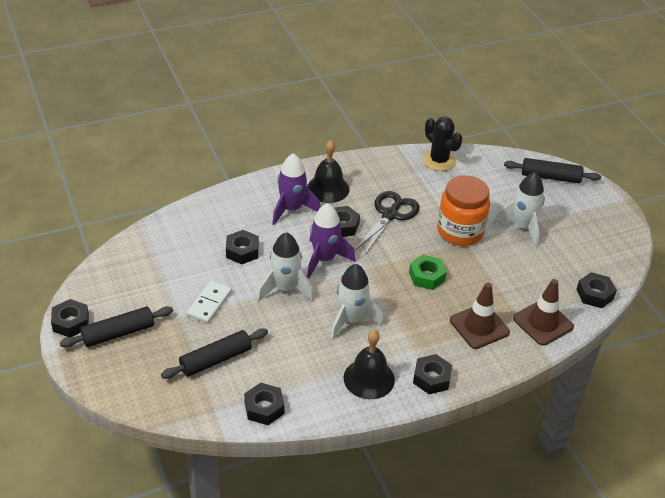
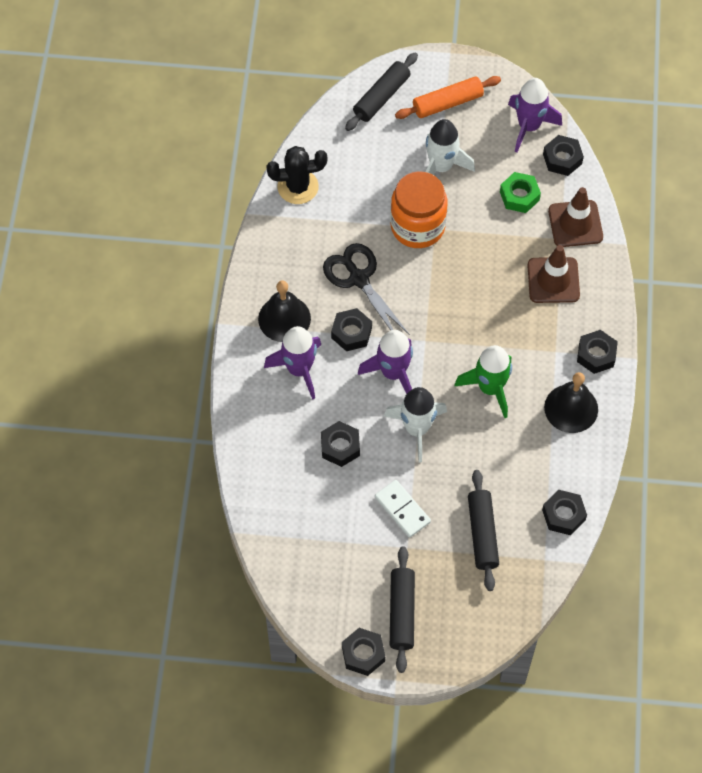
camera: 60 degrees left, 20 degrees up
(351, 320) = (490, 388): white rocket -> green rocket
(427, 276) = (465, 291): green nut -> green nut (519, 196)
(579, 212) = (447, 103): none -> orange rolling pin
(604, 264) = (528, 126): none -> purple rocket

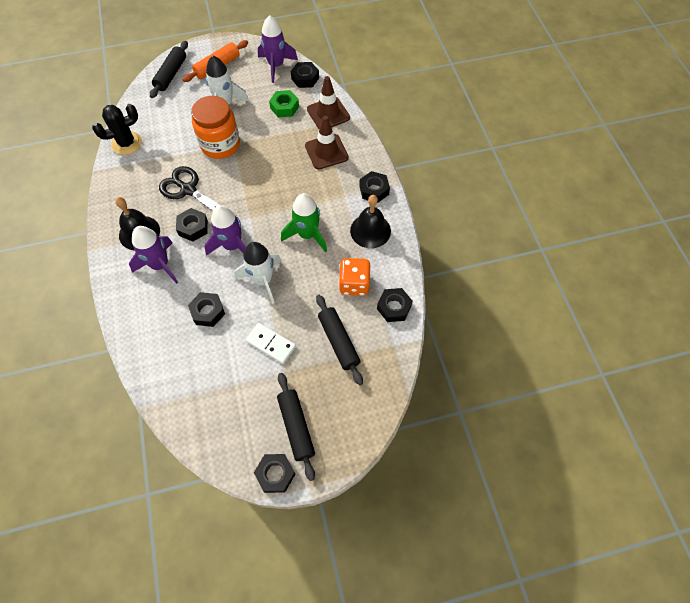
camera: 20 degrees left, 0 degrees up
(526, 470) = (354, 284): none -> orange dice

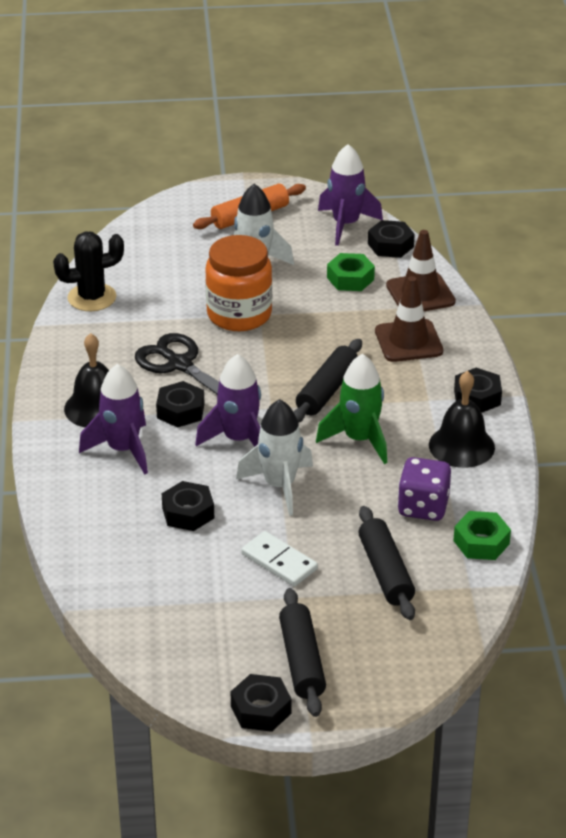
camera: 10 degrees right, 25 degrees down
(171, 74) = (174, 219): black rolling pin -> black rolling pin (327, 390)
(354, 284) = (423, 507): orange dice -> purple dice
(394, 307) = (481, 542): black nut -> green nut

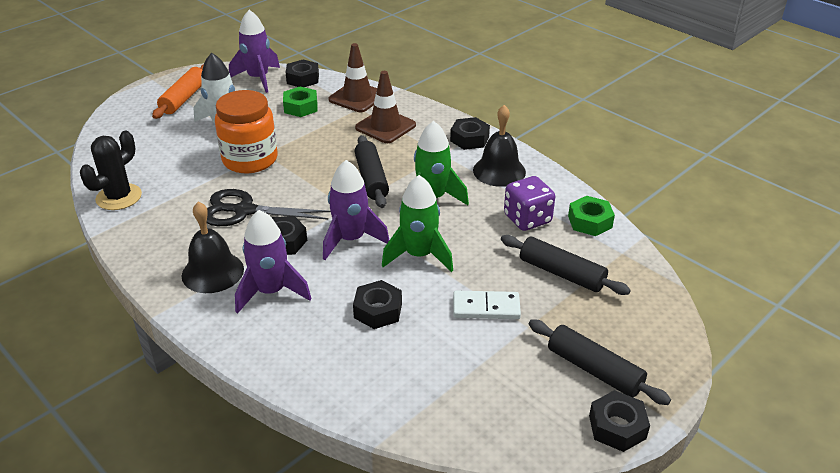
camera: 40 degrees left, 0 degrees up
(279, 485) = (419, 255): white rocket -> green rocket

